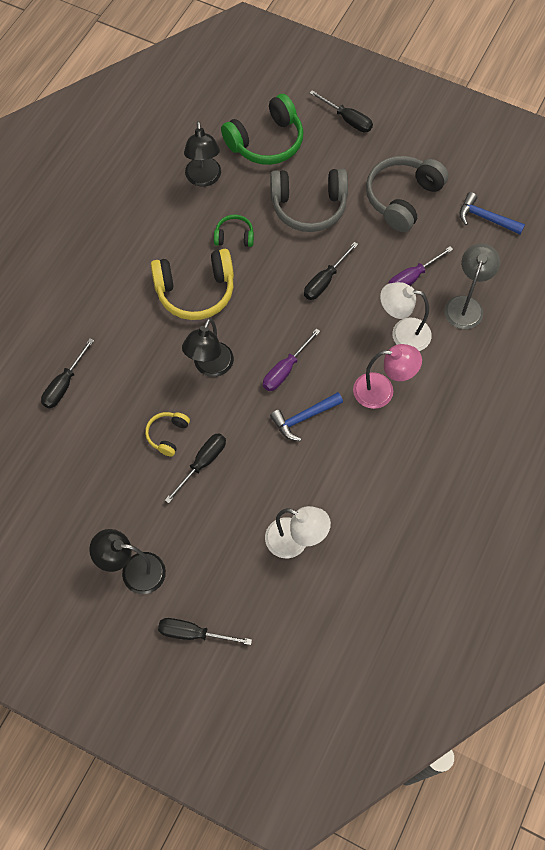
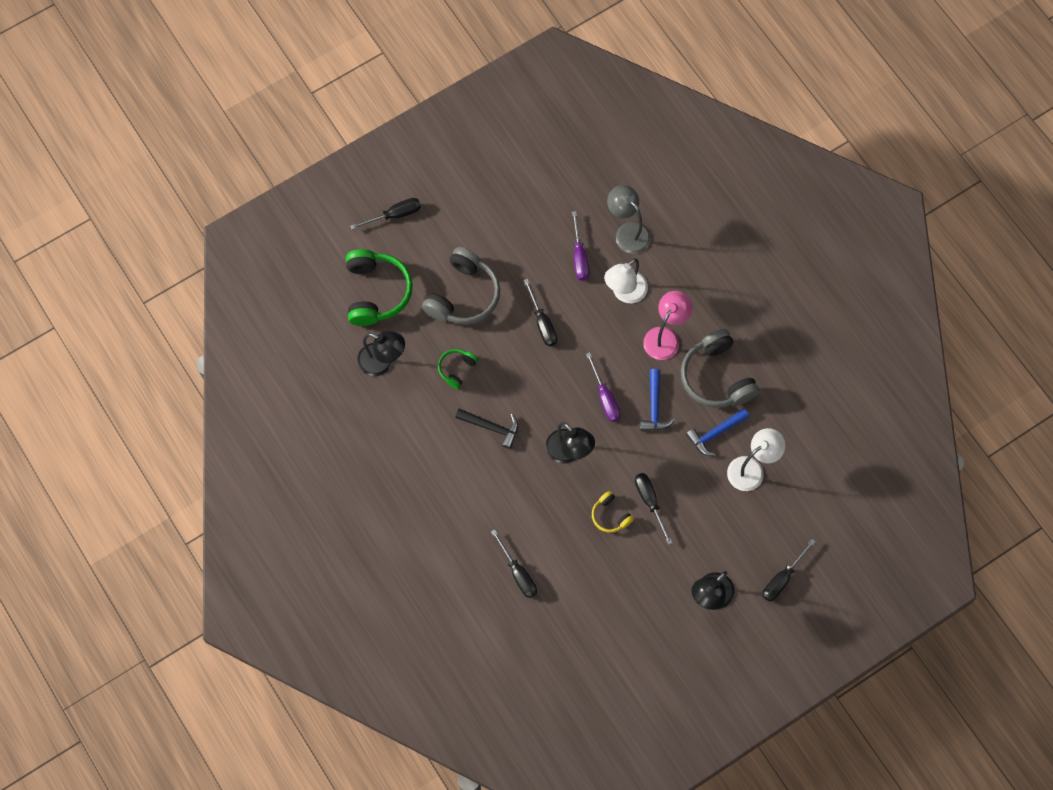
camera: 60 degrees left, 5 degrees up
(195, 291) = (491, 427): yellow headphones -> black hammer
(402, 198) = (500, 219): grey headphones -> grey headphones (716, 377)
(485, 218) = (558, 168): blue hammer -> blue hammer (715, 433)

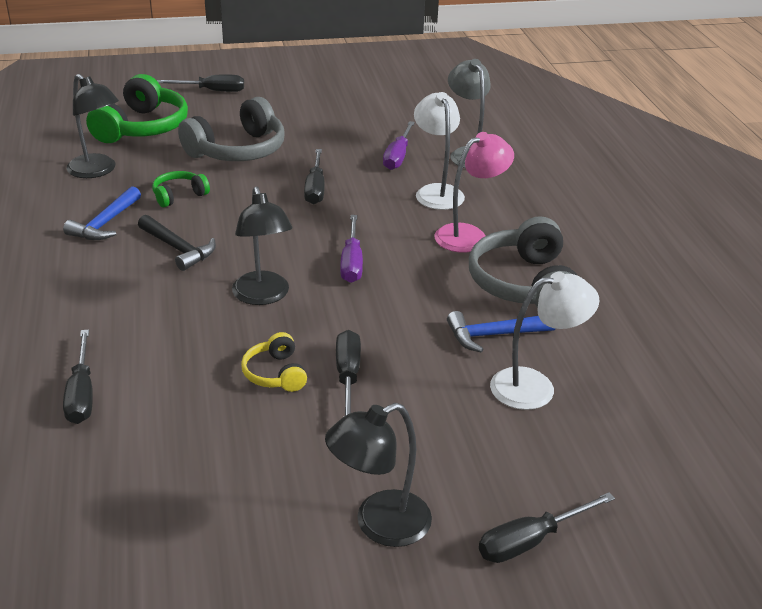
camera: 20 degrees right, 35 degrees down
(625, 293) = (436, 192): white lamp -> white lamp turned 105 degrees clockwise
(654, 407) = (416, 288): blue hammer -> blue hammer (105, 223)

